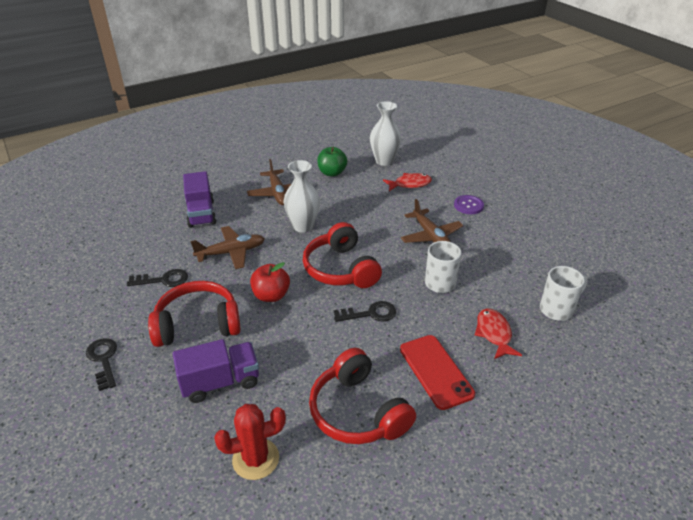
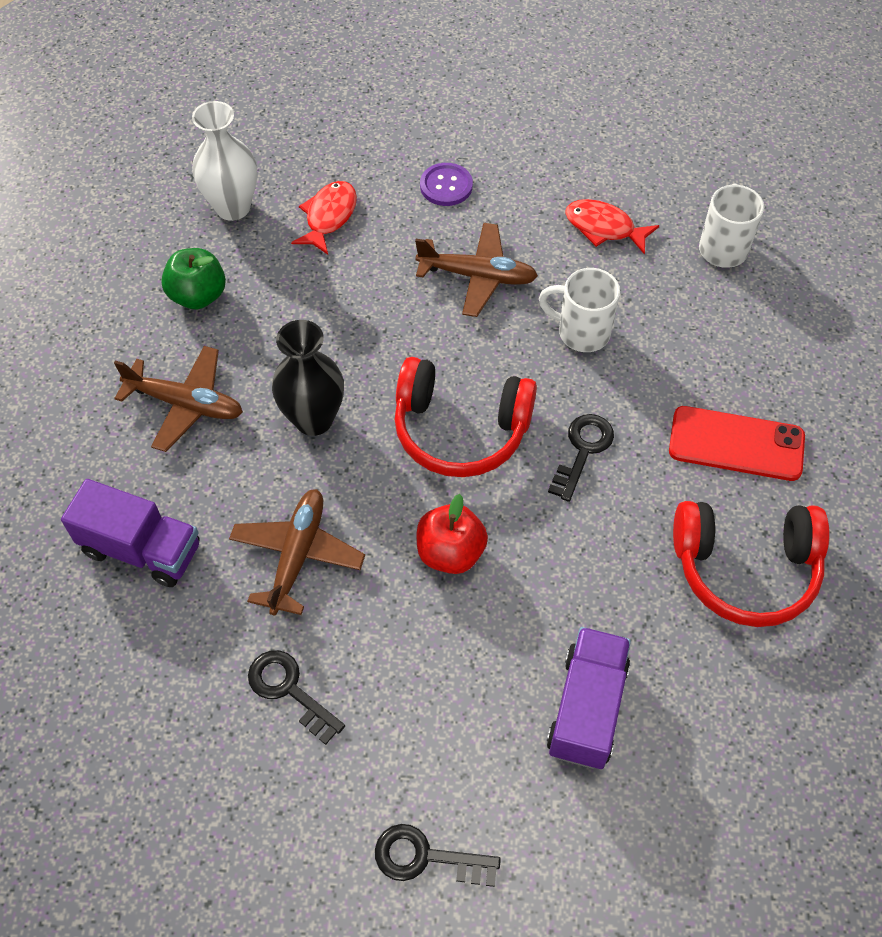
camera: 55 degrees left, 20 degrees up
(163, 280) = (289, 690): black key -> black key turned 75 degrees counterclockwise
(198, 324) = (441, 685): red headphones -> none
(255, 459) = (749, 727): red cactus -> none
(303, 226) = (313, 419): white vase -> black vase
(494, 334) = (717, 341): red fish -> red fish (604, 228)

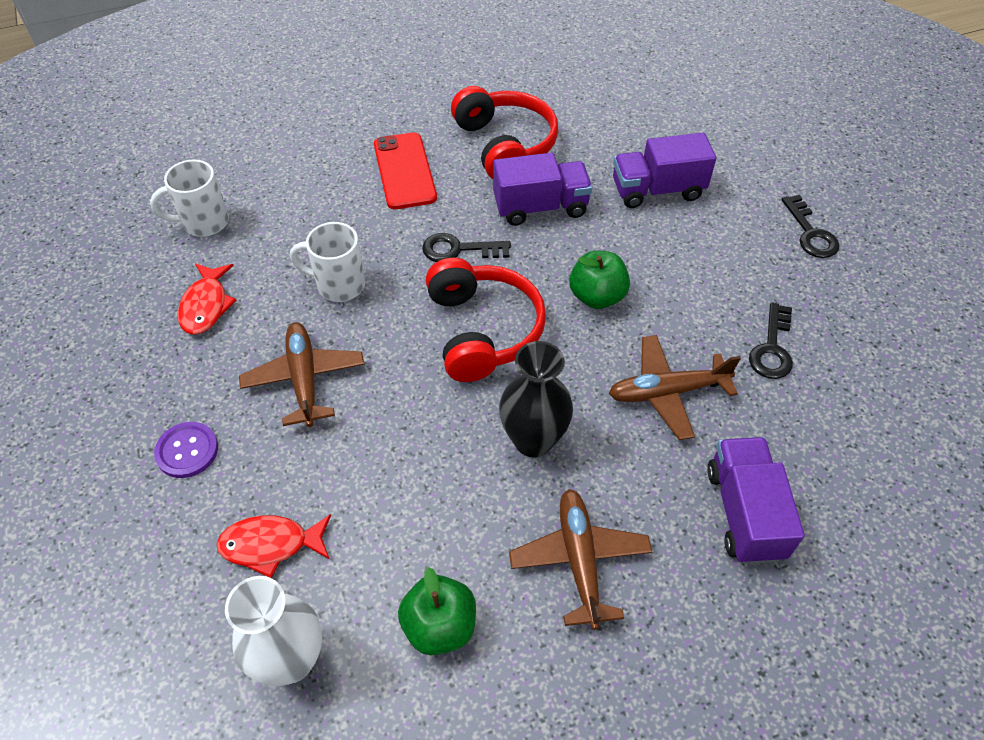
camera: 115 degrees left, 5 degrees down
(450, 552) = (597, 296): red apple -> green apple
(581, 332) = (339, 285): white mug -> white mug turned 105 degrees clockwise
(614, 559) = (540, 207): none -> purple truck

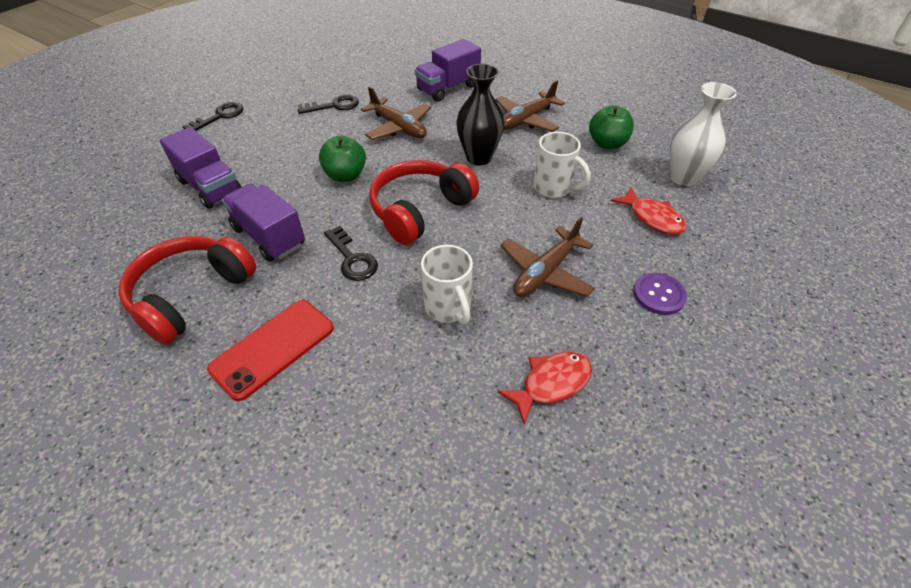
camera: 125 degrees left, 5 degrees down
(204, 222) = (466, 475): white mug -> white mug (553, 188)

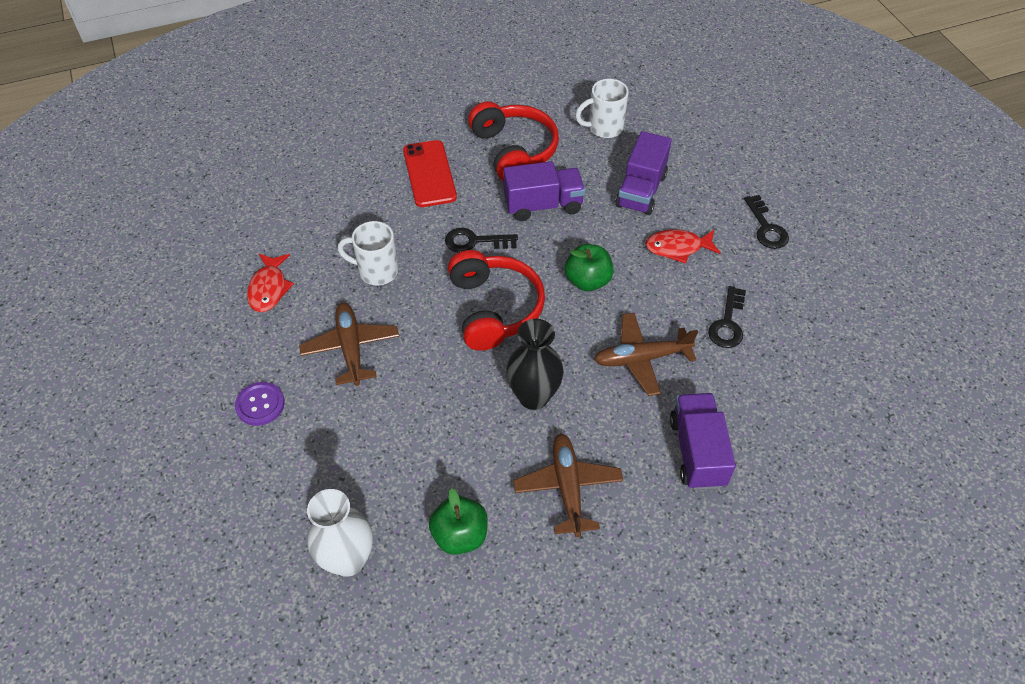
camera: 125 degrees right, 5 degrees up
(210, 187) = (641, 191): purple truck -> purple truck turned 60 degrees counterclockwise
(553, 188) = (436, 427): white mug -> white mug (604, 128)
(652, 218) = (329, 476): red fish -> red fish (677, 248)

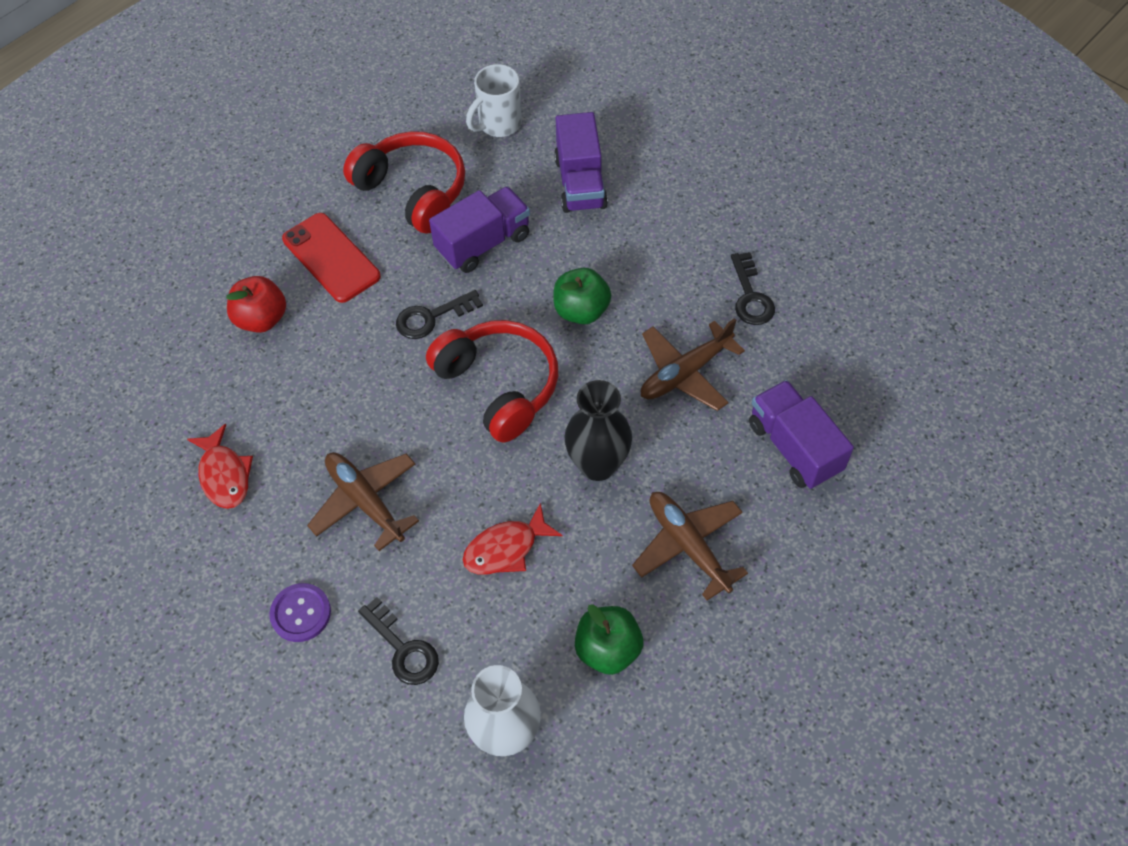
camera: 25 degrees left, 5 degrees up
(357, 196) = (262, 319): none -> red apple
(376, 271) = (340, 399): white mug -> none
(677, 248) = (655, 233): red fish -> red fish (506, 548)
(766, 227) = (733, 173): black key -> black key (403, 649)

